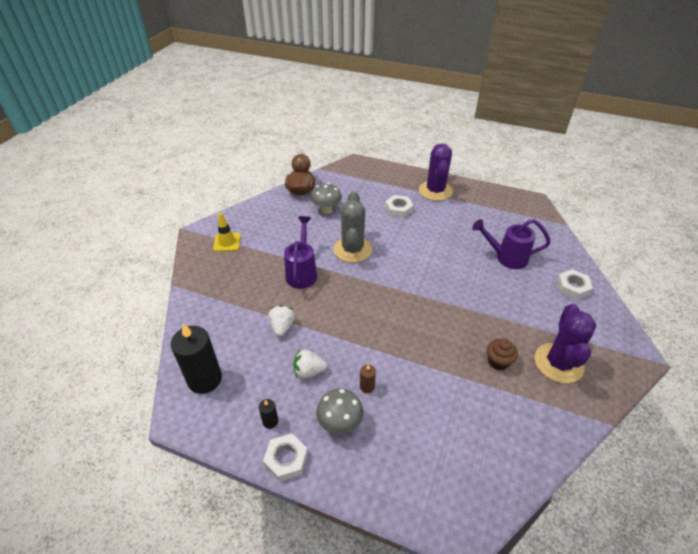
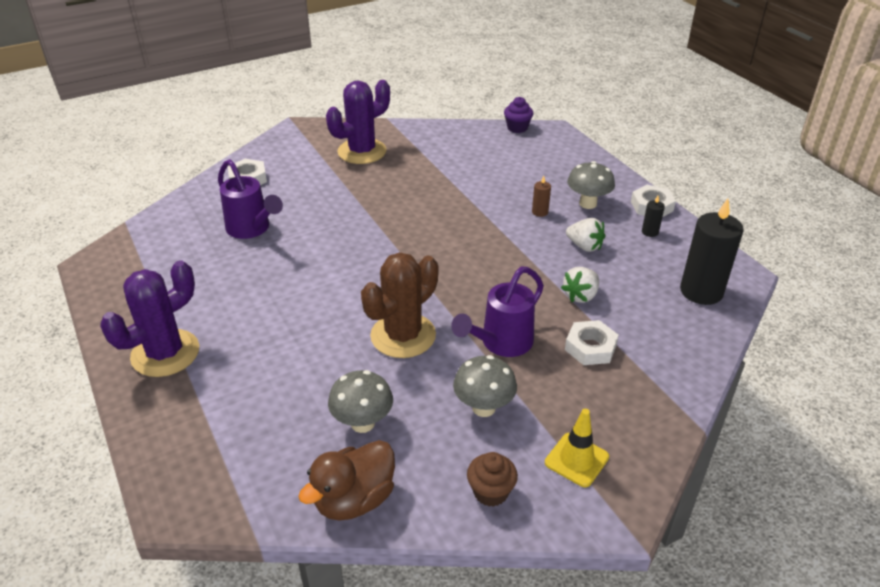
camera: 140 degrees left, 5 degrees down
(283, 240) = (483, 408): none -> grey mushroom
(352, 249) = (403, 335): grey cactus -> brown cactus
(398, 209) = (261, 356): white nut -> white nut (590, 347)
(498, 361) = (406, 173): brown cupcake -> brown cupcake (490, 492)
(498, 505) = (517, 128): none -> purple cupcake

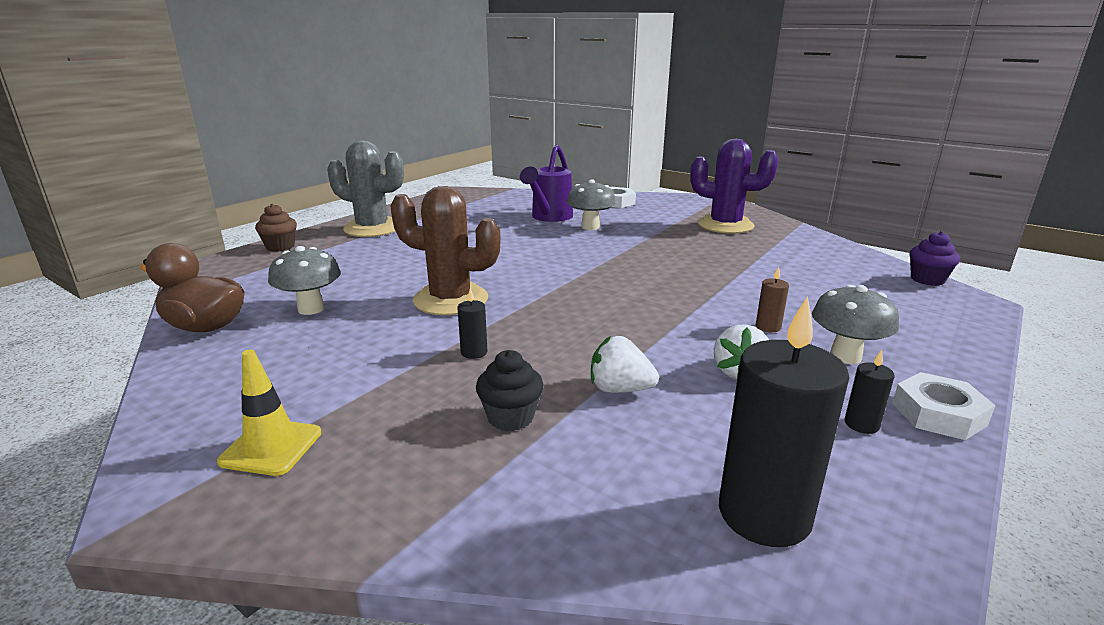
camera: 65 degrees right, 15 degrees down
(165, 353) = (372, 228): purple cactus -> grey cactus
(483, 408) = (354, 364): grey mushroom -> grey mushroom (590, 227)
(490, 492) = (211, 395): brown cupcake -> brown cupcake (280, 247)
(501, 343) = (474, 352): purple watering can -> black candle
(590, 347) = (510, 417): white nut -> black cupcake

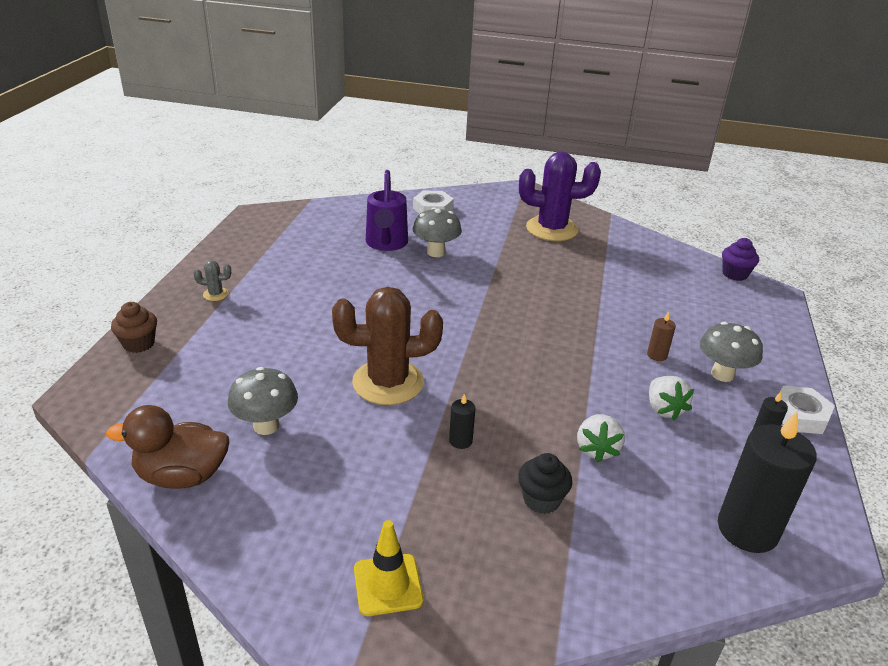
camera: 25 degrees left, 10 degrees up
(372, 228) = (216, 294): grey cactus -> grey cactus, size x0.40
(620, 389) = (597, 449): white strawberry -> white strawberry turned 75 degrees counterclockwise

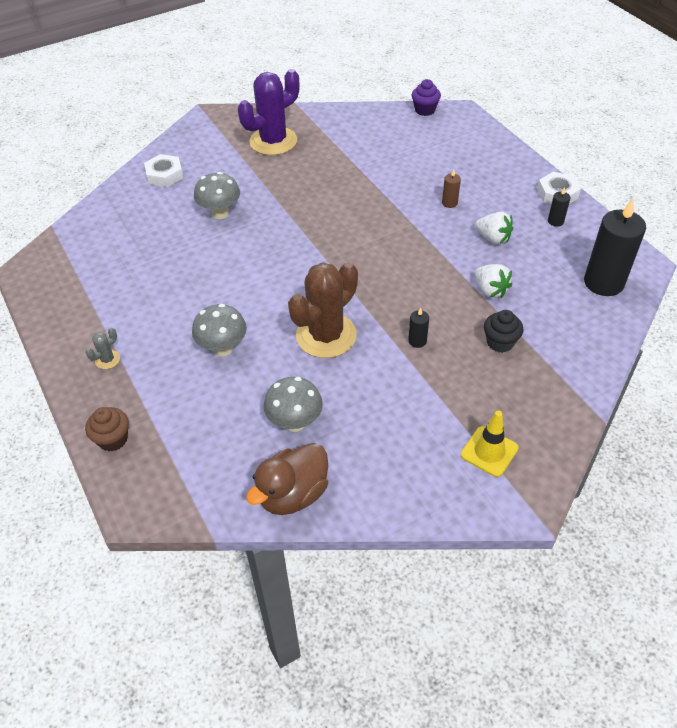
camera: 40 degrees left, 15 degrees up
(386, 244) = (174, 229): purple watering can -> none
(722, 374) = (495, 192): grey mushroom -> grey mushroom (223, 348)

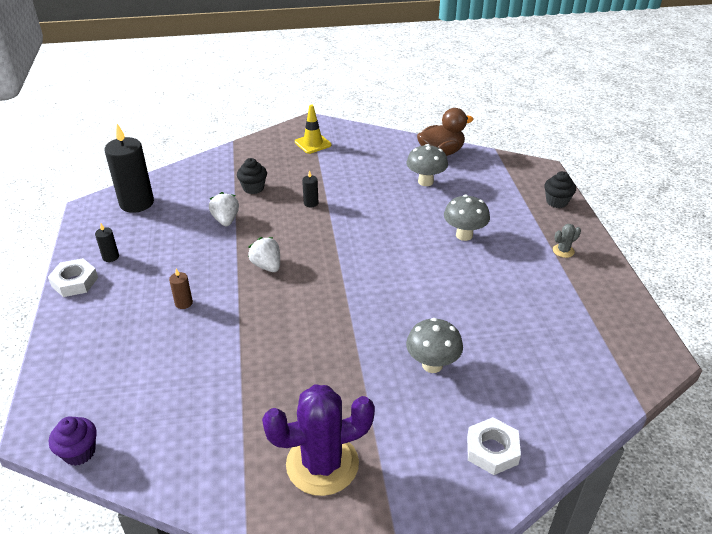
camera: 160 degrees left, 10 degrees down
(113, 439) = (556, 202): brown cupcake -> black cupcake
(326, 335) = (377, 223): brown cactus -> none
(493, 238) = (180, 258): white strawberry -> white strawberry (267, 266)

